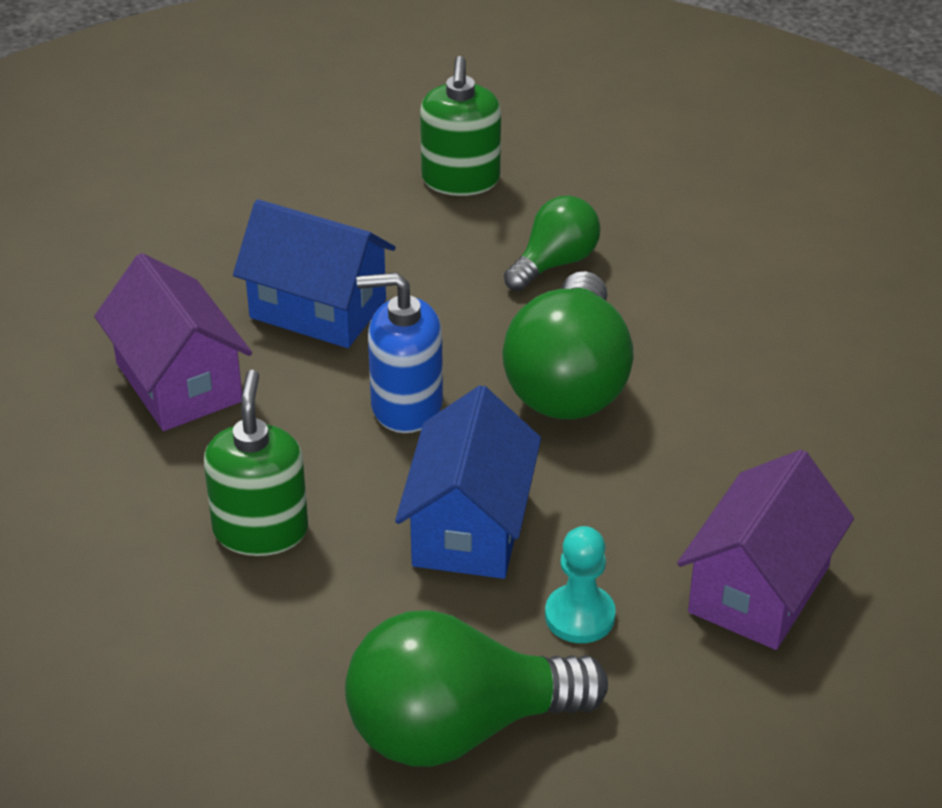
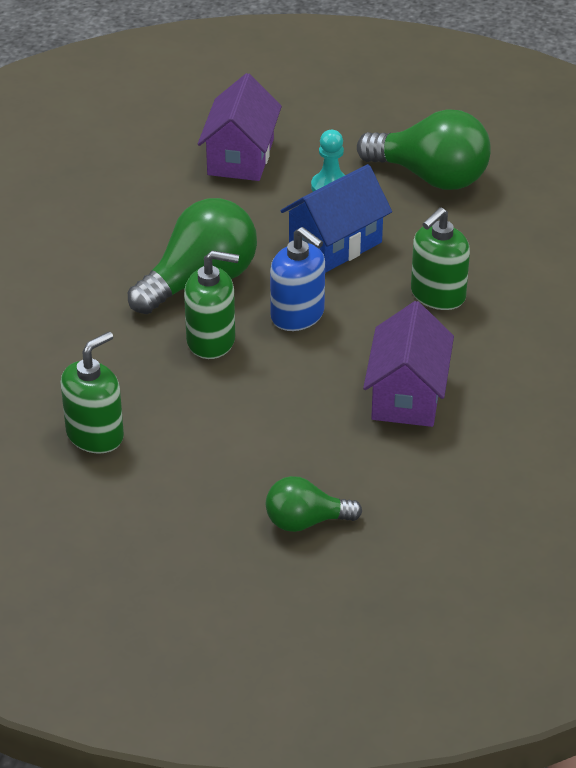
camera: 140 degrees left, 0 degrees up
(318, 309) = (283, 396): blue house -> none
(466, 323) = (211, 341): none -> green soap dispenser
(555, 263) = (117, 348): green light bulb -> green light bulb (305, 521)
(759, 589) = (240, 157): purple house -> purple house turned 60 degrees counterclockwise

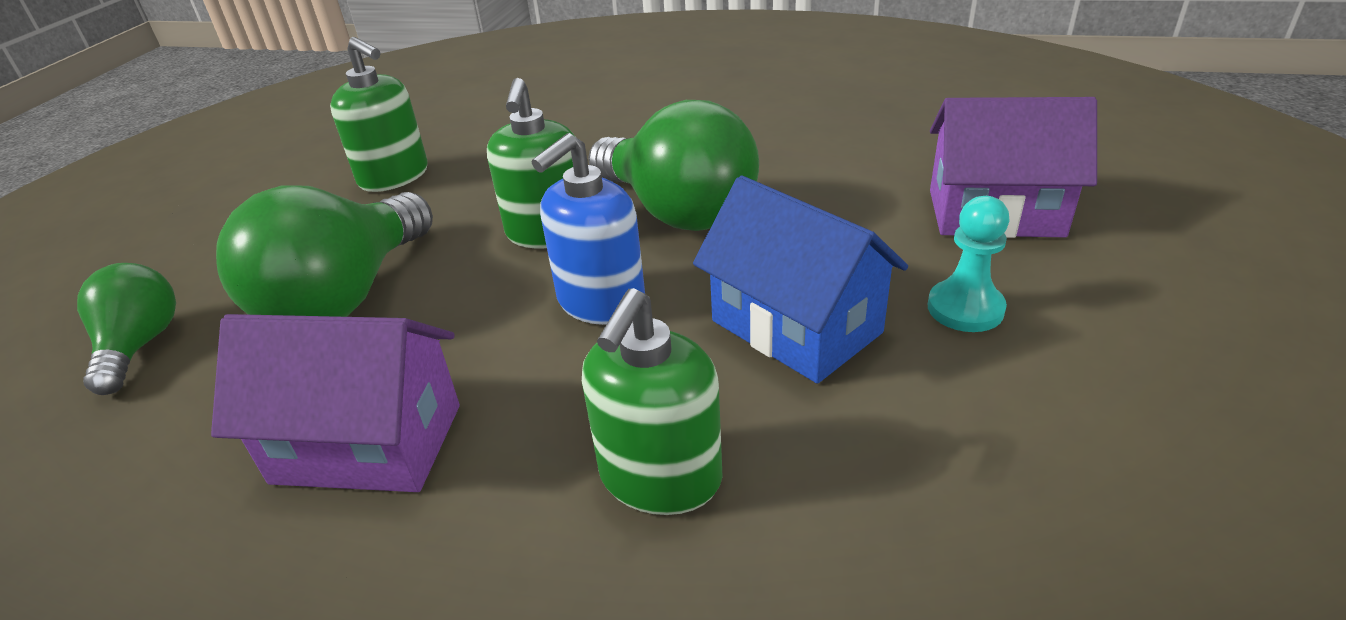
camera: 90 degrees right, 5 degrees down
(431, 177) = (1084, 449): green light bulb -> green light bulb (345, 296)
(437, 295) = (660, 477): green soap dispenser -> green soap dispenser turned 105 degrees counterclockwise

